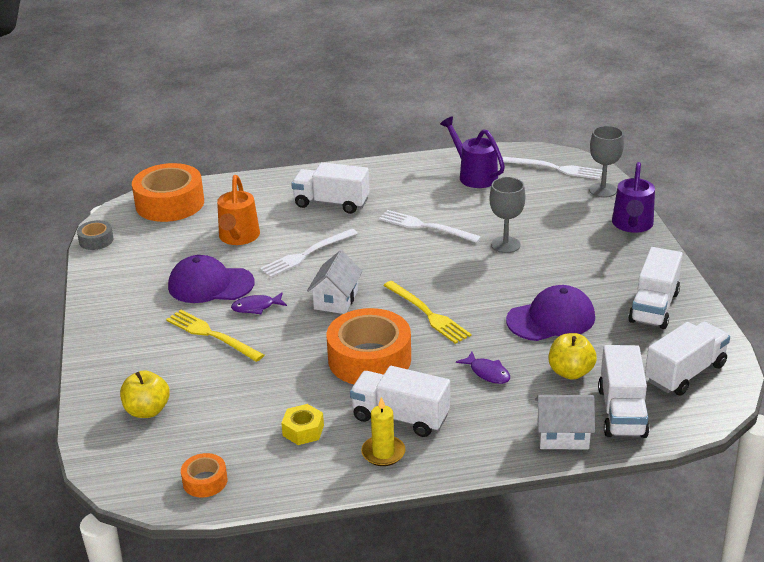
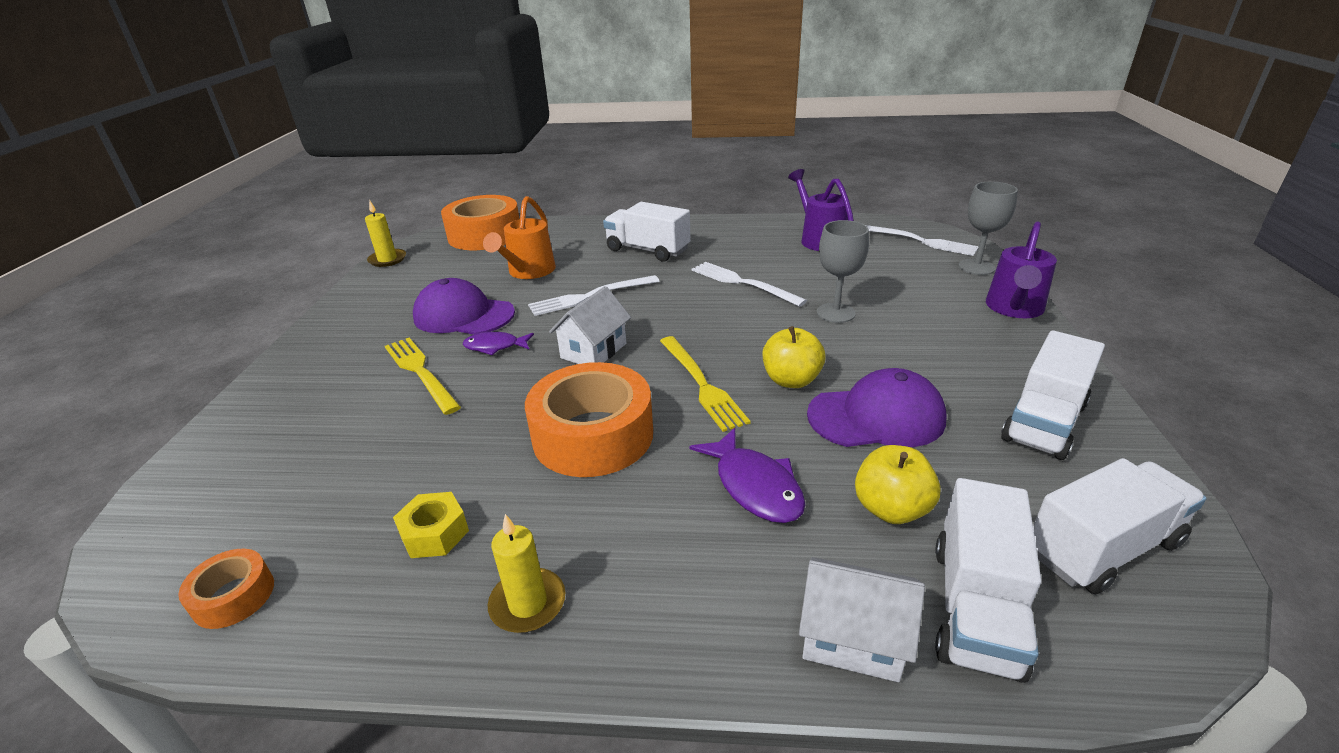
camera: 15 degrees right, 0 degrees up
(96, 240) = (387, 259): grey tape -> yellow candle
(147, 410) = (263, 460): yellow apple -> yellow apple (791, 380)
(400, 417) = (589, 539): white truck -> none
(487, 373) = (754, 486): purple fish -> purple fish, size x1.51

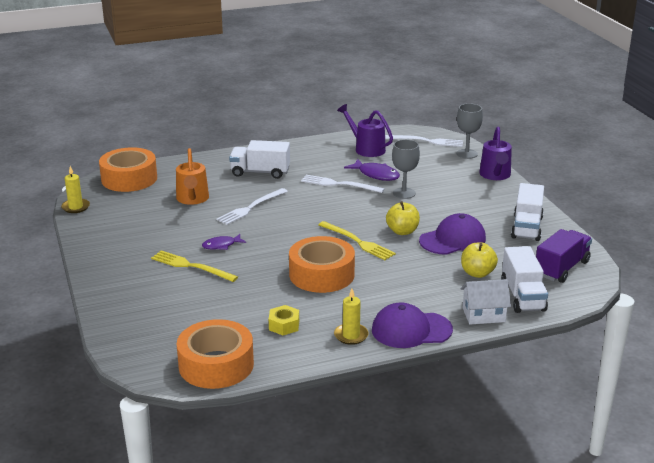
camera: 25 degrees left, 5 degrees down
(234, 596) = (216, 365): orange tape -> orange tape, size x2.11
(463, 315) = (179, 232): purple cap -> purple cap (411, 330)
(594, 351) = (283, 237): white house -> none
(754, 486) = (415, 278): purple fish -> purple fish (376, 175)
(1102, 548) = (561, 268): white truck -> purple truck

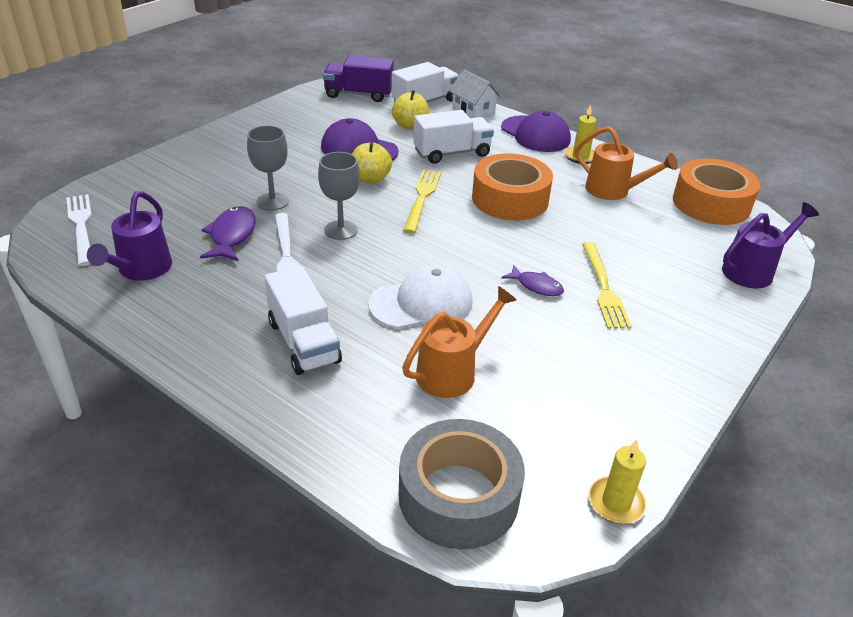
camera: 125 degrees left, 10 degrees up
(129, 179) = (458, 496): orange tape -> grey tape
(251, 207) = (421, 303): white fork -> white cap
(284, 325) = (614, 191): yellow nut -> orange watering can
(467, 154) = (113, 187): grey goblet -> grey goblet (341, 230)
(495, 176) = (173, 156): purple watering can -> purple watering can (753, 270)
(526, 227) = (293, 120): white truck -> white truck (452, 153)

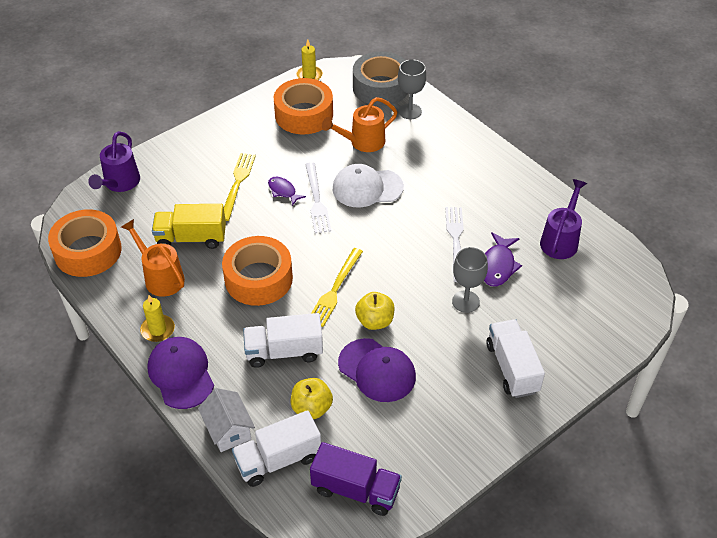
camera: 165 degrees left, 10 degrees up
(81, 226) = (619, 291): white fork -> white fork (316, 200)
(303, 342) = (447, 171): white truck -> white truck (512, 368)
(341, 230) = (411, 261): grey goblet -> grey goblet (410, 111)
(575, 409) = (304, 114): none -> orange tape
(611, 225) = (191, 238): none -> yellow truck
(753, 270) = (119, 184): purple watering can -> purple watering can turned 60 degrees counterclockwise

